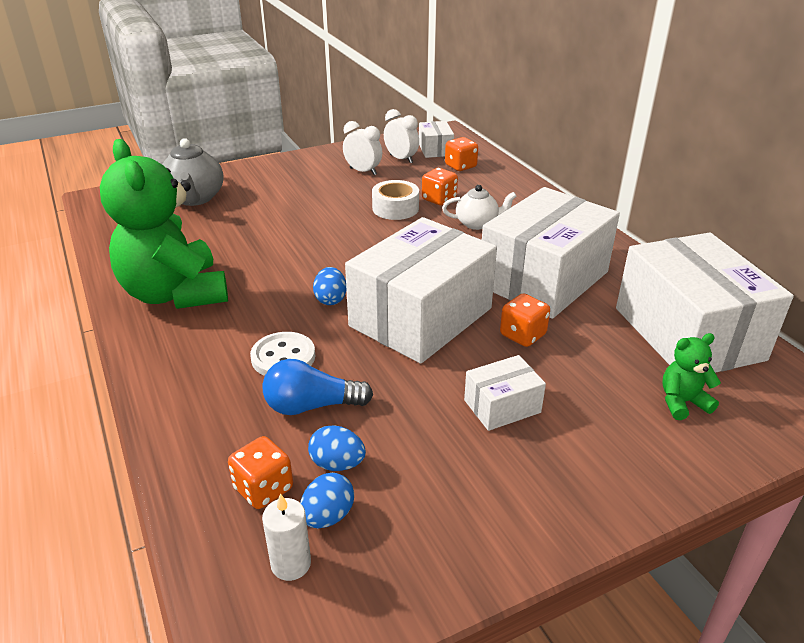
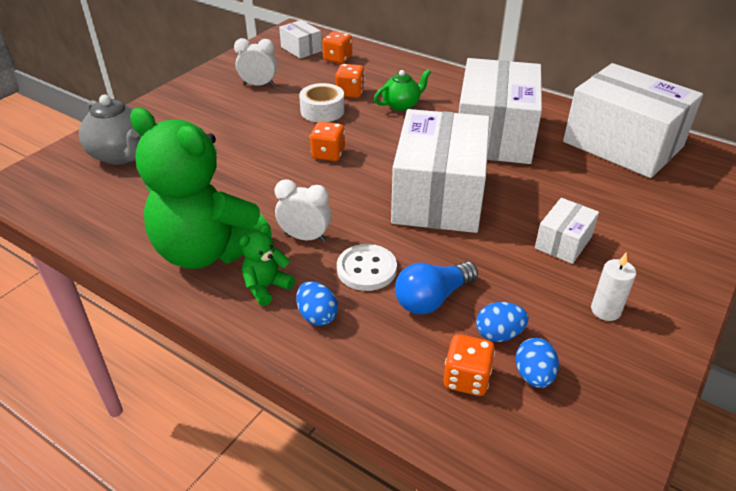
camera: 30 degrees left, 5 degrees up
(291, 564) = (546, 422): white candle -> white candle (605, 310)
(330, 299) = (352, 206): blue egg -> blue egg (317, 316)
(401, 159) = (280, 65): white clock -> white clock (305, 237)
(477, 223) = (401, 105): white teapot -> green teapot
(522, 335) = (523, 184): orange dice -> orange dice (328, 154)
(682, 402) = (664, 194): green teddy bear -> green teddy bear (266, 287)

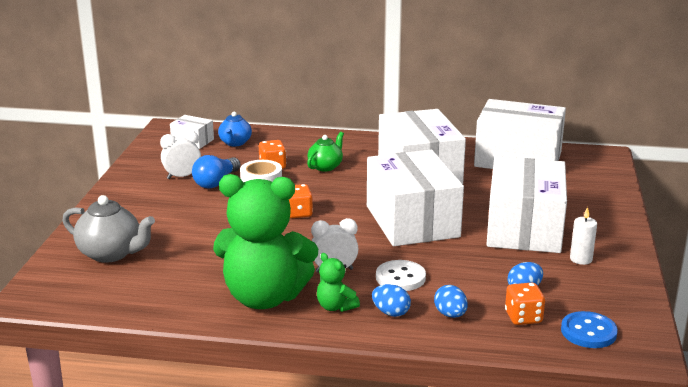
camera: 25 degrees left, 15 degrees down
(266, 287) = (335, 307): green teddy bear -> green teddy bear turned 60 degrees counterclockwise
(337, 59) = (235, 143): orange dice -> blue teapot
(432, 299) = (463, 282): blue light bulb -> blue light bulb (216, 182)
(533, 375) = (563, 304): blue egg -> blue egg (450, 314)
(536, 434) = (588, 332): none -> blue button
(563, 242) = (524, 228): white box -> white box, size x2.22

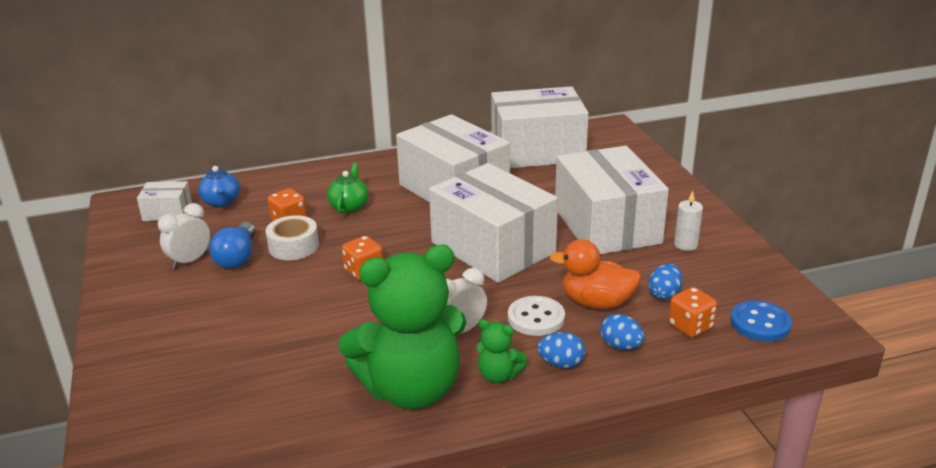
camera: 25 degrees left, 5 degrees up
(111, 254) = (177, 390): grey teapot -> none
(460, 280) = (596, 302): none -> orange duck

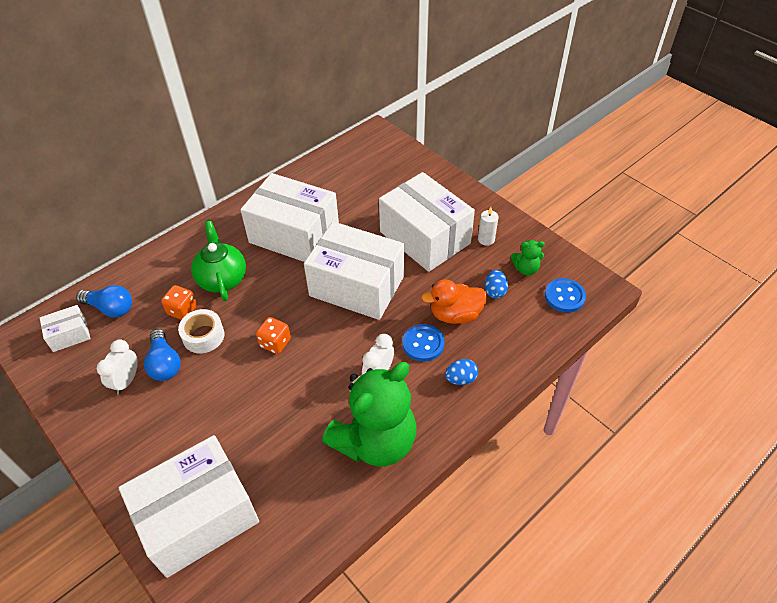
camera: 25 degrees left, 20 degrees up
(221, 202) = (110, 308): blue teapot -> blue light bulb
(349, 206) = (222, 279): green teapot -> green teapot, size x1.55
(498, 375) = (426, 405): green teddy bear -> green teddy bear (526, 269)
(536, 318) = (423, 343): white button -> blue button
(537, 151) = (335, 173): white box -> white box (198, 517)
(620, 346) = (490, 349): blue egg -> none
(690, 326) = (524, 315): orange dice -> none

